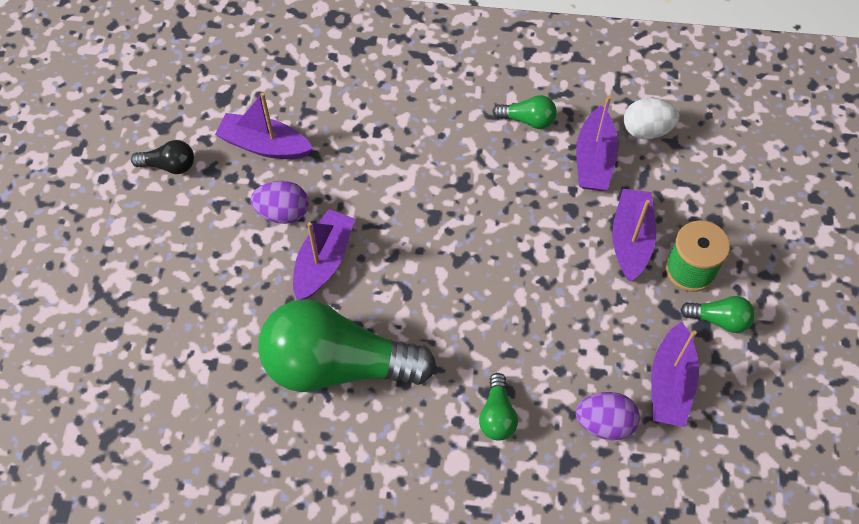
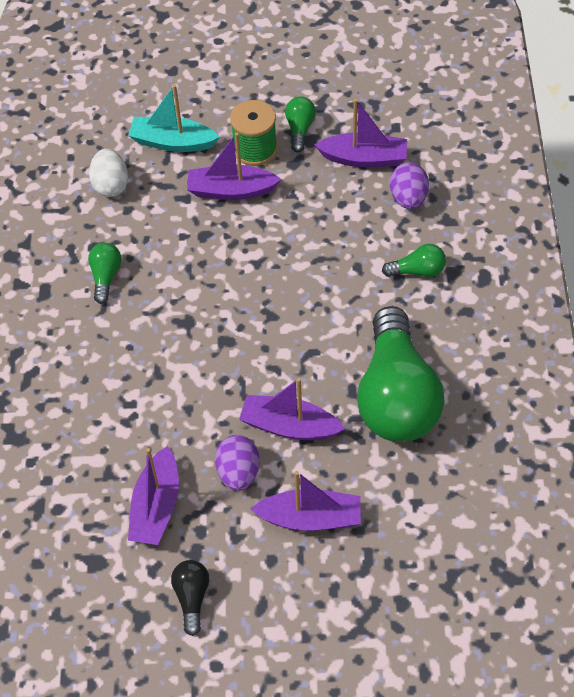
camera: 95 degrees left, 5 degrees down
(594, 160) = (148, 222): purple boat -> purple boat (310, 518)
(704, 190) = (173, 142): none -> turquoise boat

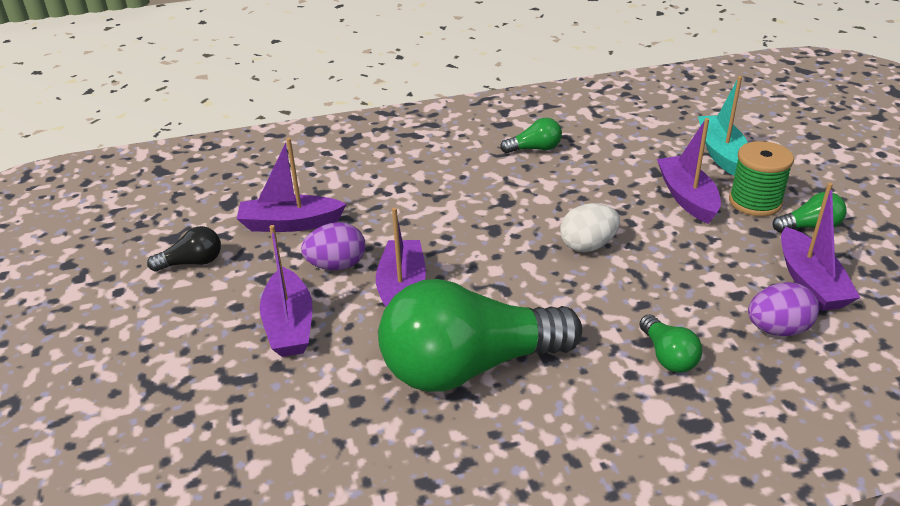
camera: 75 degrees right, 20 degrees down
(111, 185) = (641, 131): white egg -> white egg (588, 246)

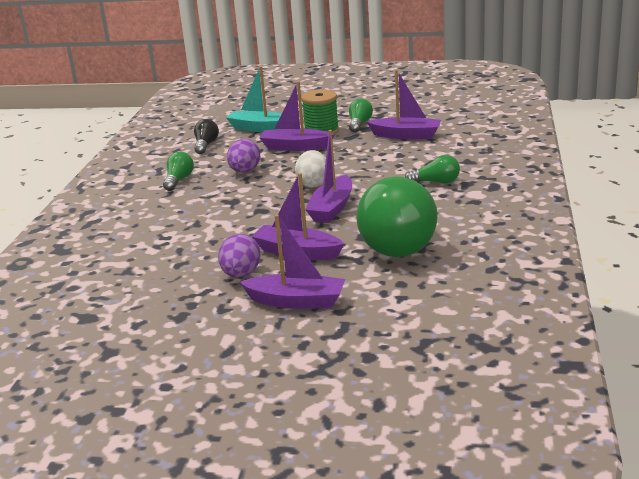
camera: 65 degrees left, 10 degrees down
(192, 263) = (164, 342): black light bulb -> black light bulb (206, 145)
(290, 224) = (159, 289): purple boat -> purple boat (332, 208)
(777, 329) = (437, 152): purple egg -> purple egg (245, 171)

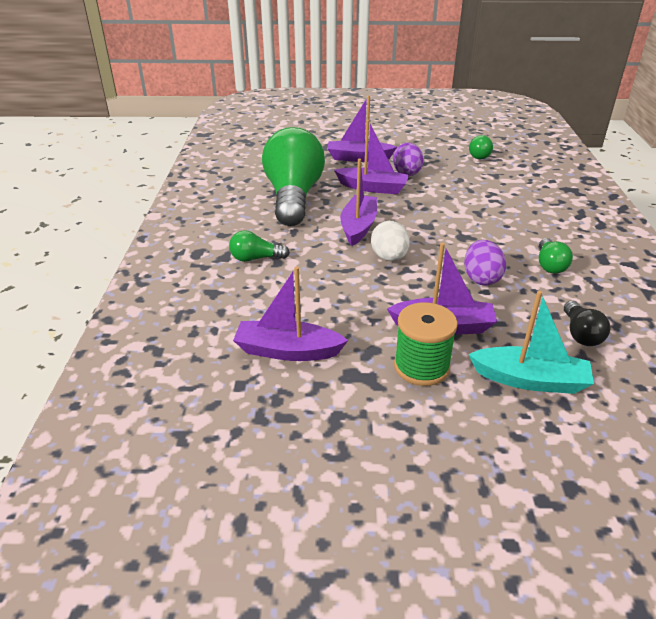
camera: 170 degrees right, 10 degrees up
(359, 124) = (365, 387): green light bulb -> green light bulb (478, 155)

